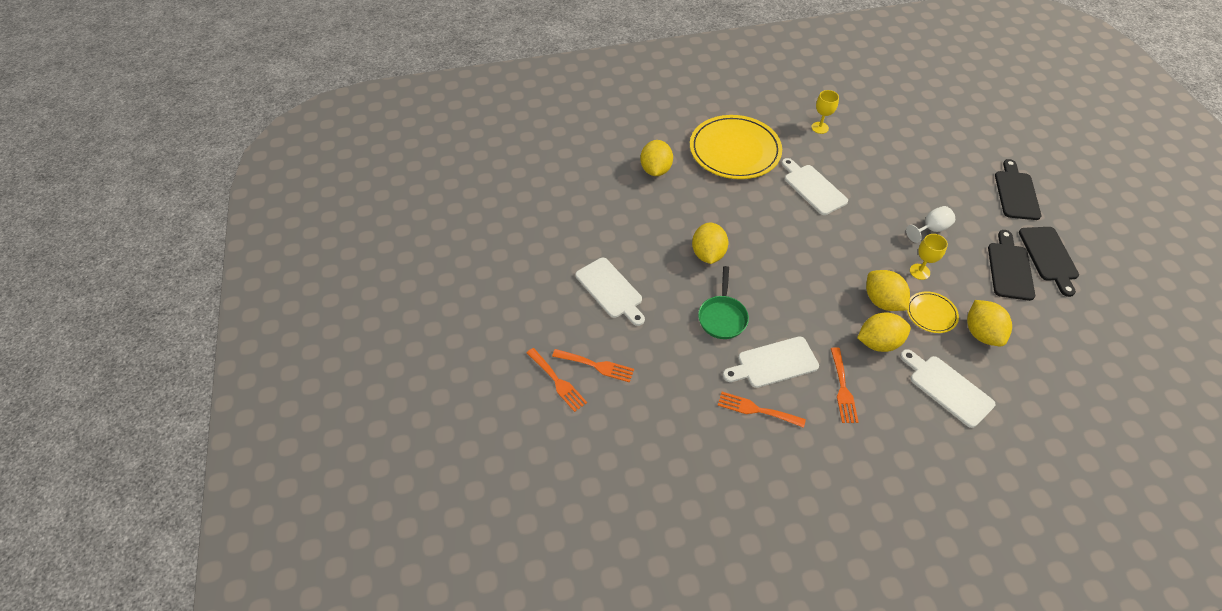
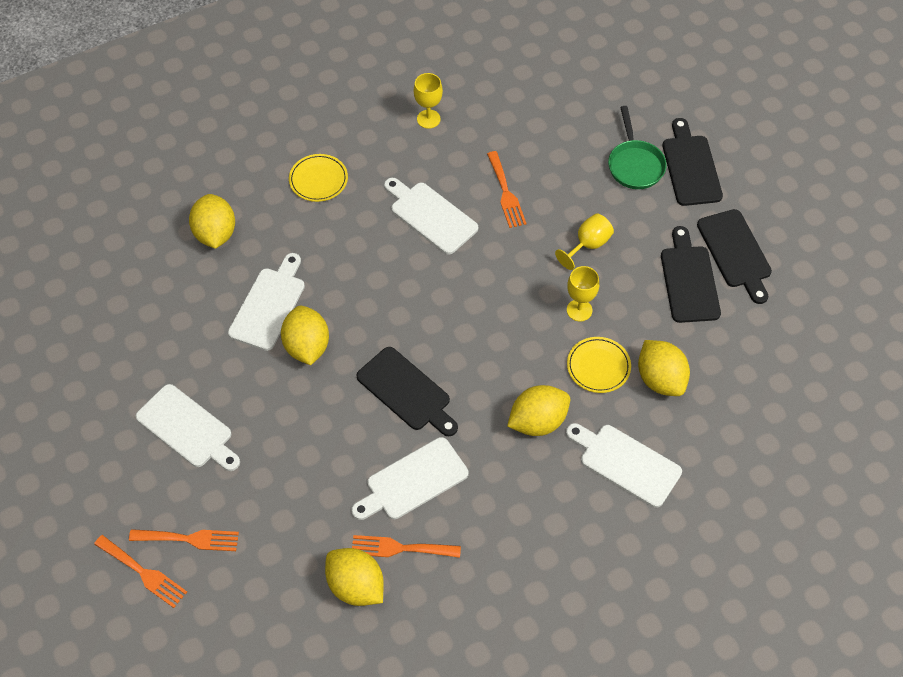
camera: 15 degrees left, 5 degrees up
(685, 222) = (269, 305): none -> white cutting board
(722, 317) = (339, 433): green pan -> green pan (635, 165)
(734, 150) = (318, 180): yellow plate -> yellow plate, size x0.46
(778, 300) = (406, 391): none -> black cutting board
(843, 389) = (501, 495): orange fork -> orange fork (506, 193)
(882, 301) = (537, 363): yellow lemon -> yellow lemon (356, 586)
(931, 229) = (588, 245): white goblet -> yellow goblet

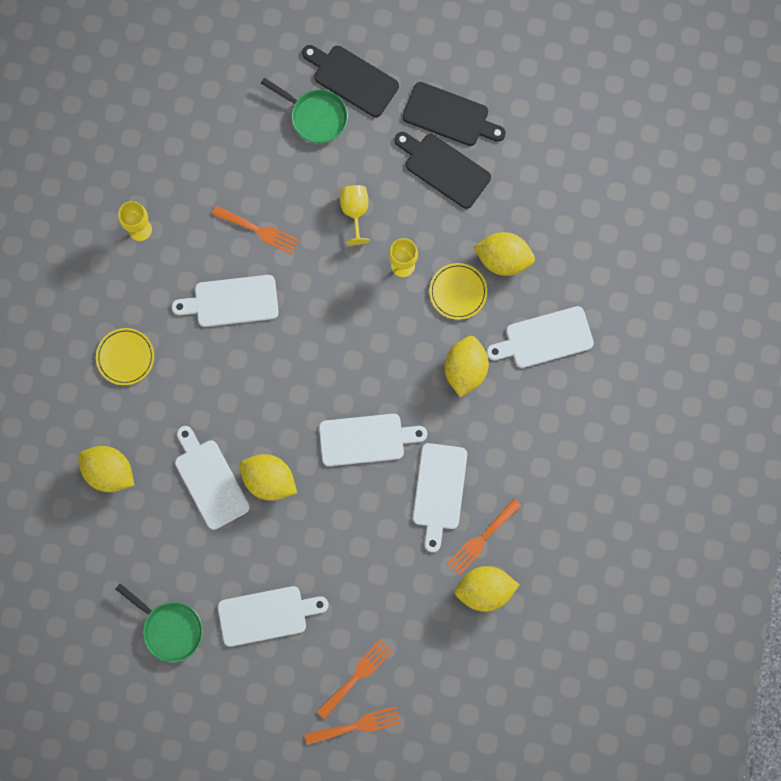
camera: 50 degrees left, 20 degrees up
(117, 366) = (170, 628): none -> green pan
(406, 391) = (366, 439): black cutting board -> white cutting board

